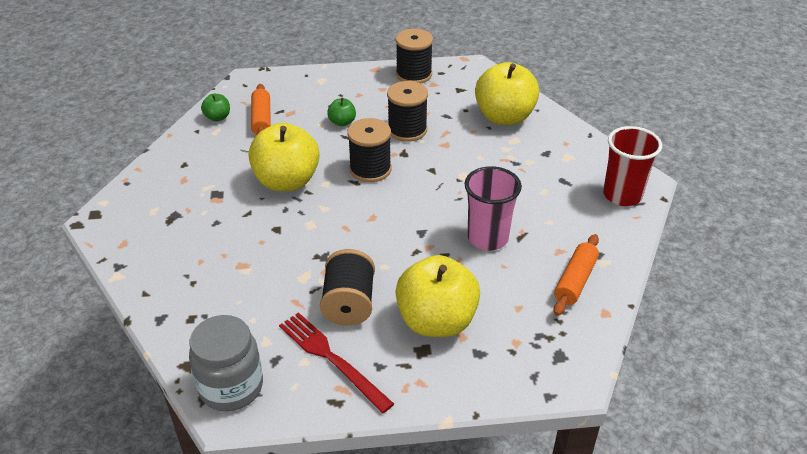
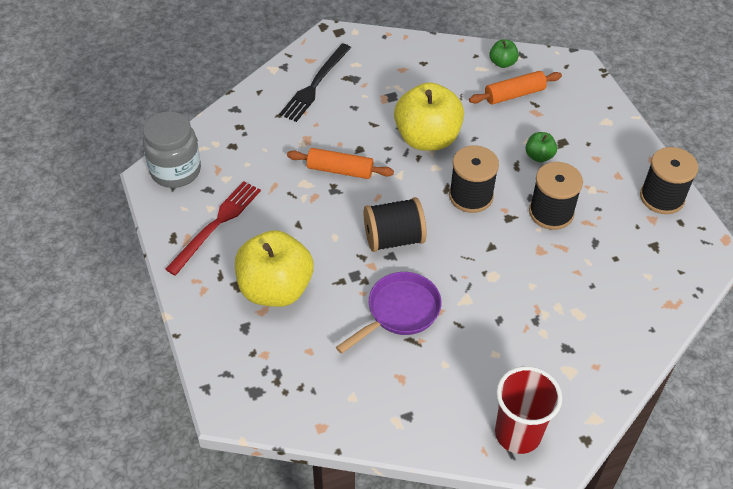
camera: 75 degrees right, 10 degrees up
(164, 245) = (315, 85): none -> black fork
(349, 304) = (280, 222): black spool -> black spool (393, 238)
(487, 238) = (399, 312): pink cup -> purple pan
(504, 117) = (619, 298): yellow apple -> none
(575, 281) = (359, 396): orange rolling pin -> orange rolling pin (340, 170)

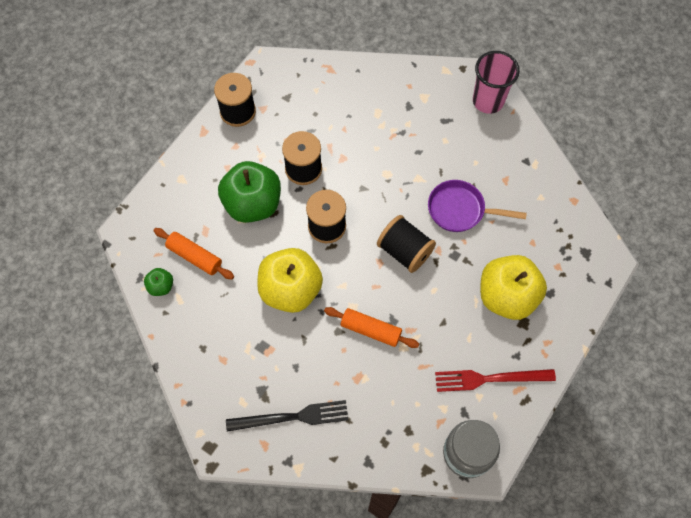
camera: 125 degrees left, 15 degrees up
(340, 170) = (371, 330): orange rolling pin -> orange rolling pin turned 45 degrees counterclockwise
(518, 433) = (488, 101): red cup -> pink cup
(539, 156) = (253, 204): green apple -> green apple, size x2.23

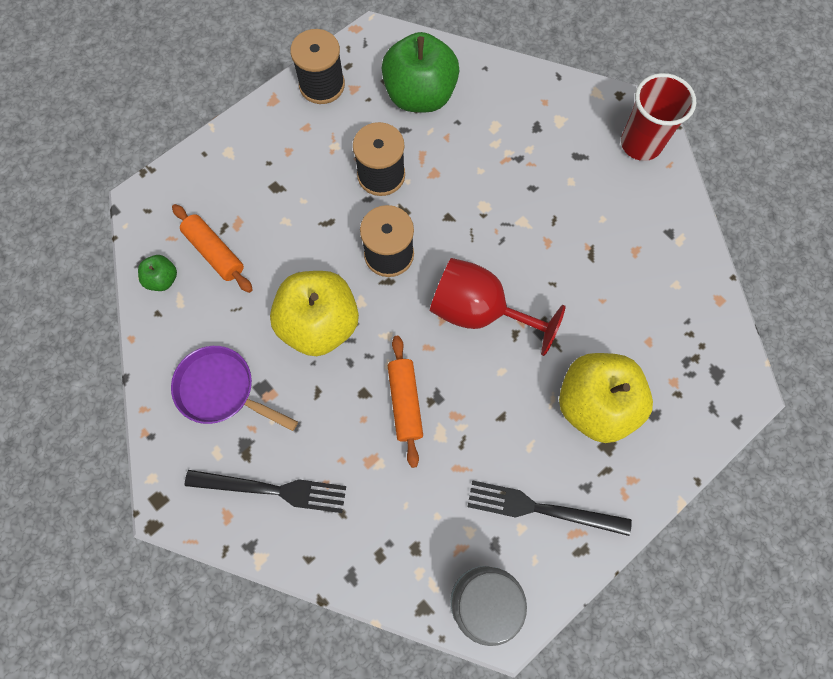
camera: 15 degrees right, 5 degrees up
(253, 204) = (305, 204): green apple -> green apple (420, 95)
(371, 330) = (405, 402): orange rolling pin -> orange rolling pin turned 45 degrees clockwise
(405, 251) = (478, 311): black spool -> red goblet
(460, 210) = (565, 275): purple pan -> purple pan (221, 390)
(488, 101) = (640, 144): pink cup -> red cup
(490, 379) = (542, 509): red fork -> black fork

